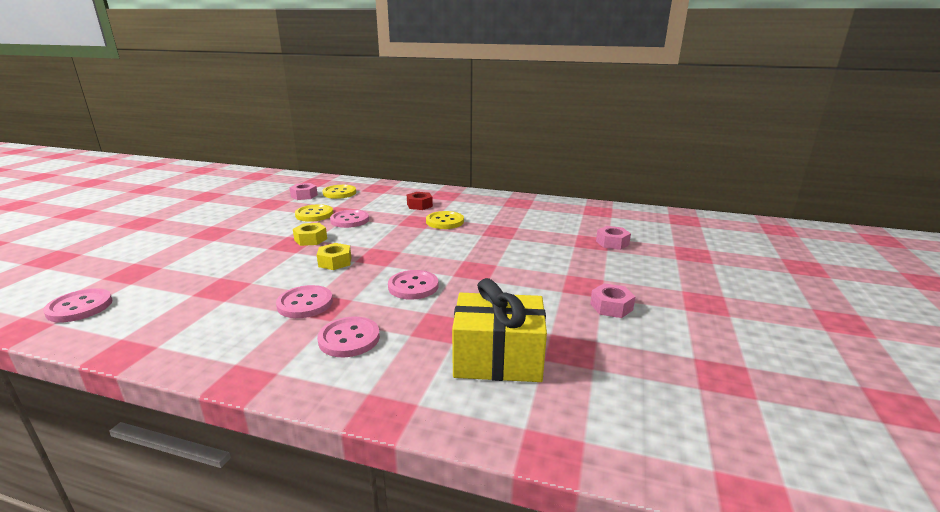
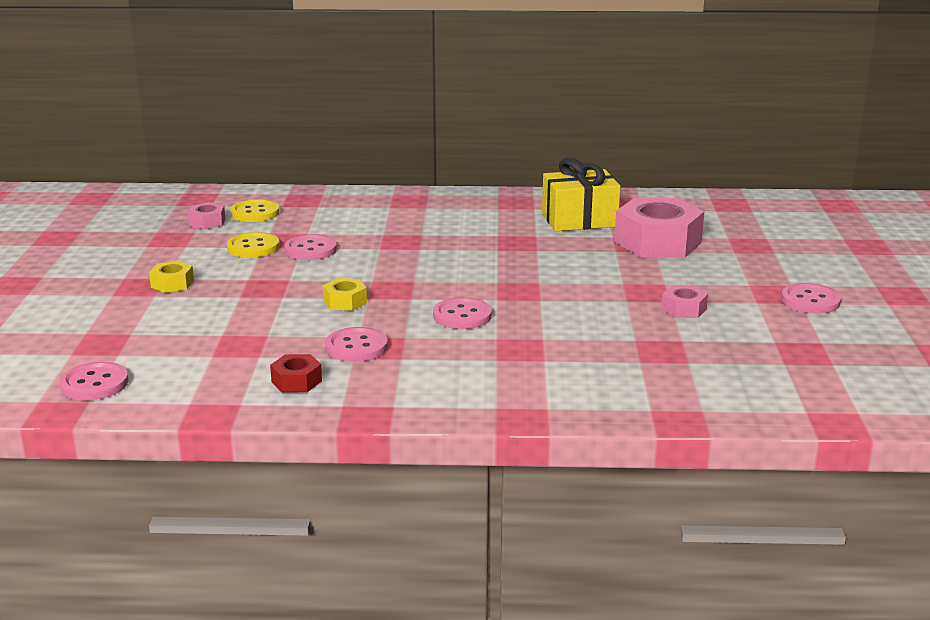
camera: 15 degrees left, 0 degrees up
(310, 239) = (285, 279): yellow nut -> yellow nut (172, 284)
(349, 339) = (437, 371): pink button -> pink button (810, 301)
(419, 205) = (386, 219): red nut -> red nut (296, 381)
(445, 221) = (438, 238): yellow button -> none
(498, 359) = (597, 367): yellow gift -> yellow gift (579, 220)
(612, 243) = (658, 242): pink nut -> pink nut, size x2.20

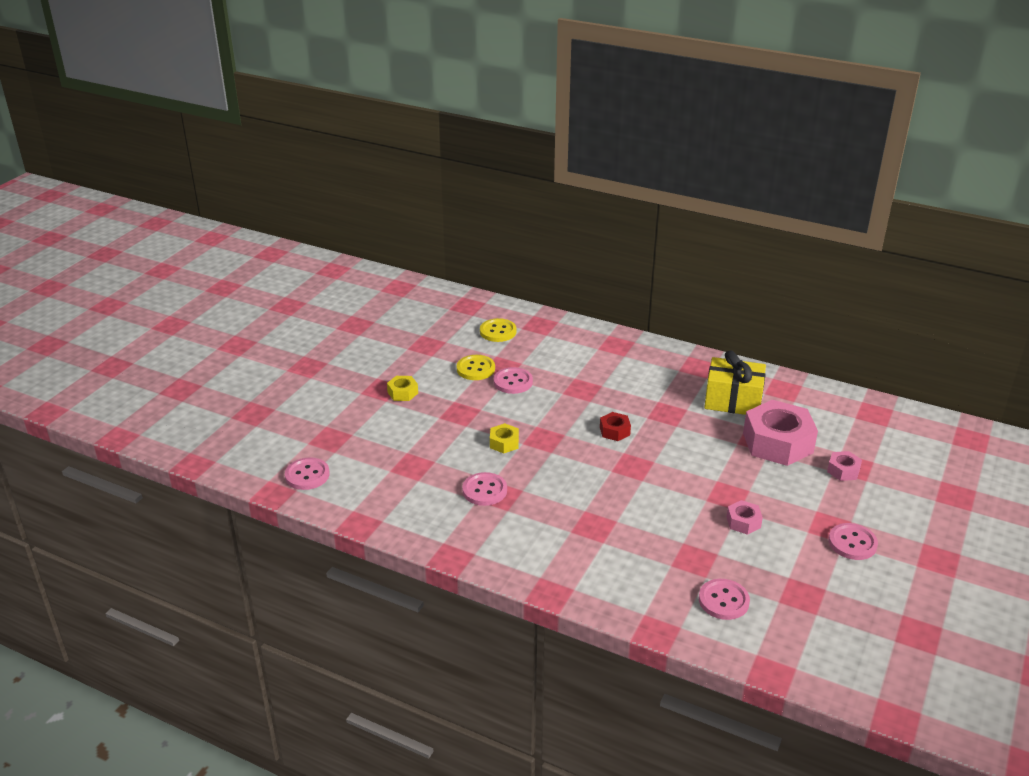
camera: 25 degrees right, 10 degrees up
(207, 222) = (460, 334): pink nut -> pink nut (843, 470)
(296, 381) = (427, 511): red nut -> red nut (614, 431)
(462, 316) = (575, 481): pink button -> pink button (723, 601)

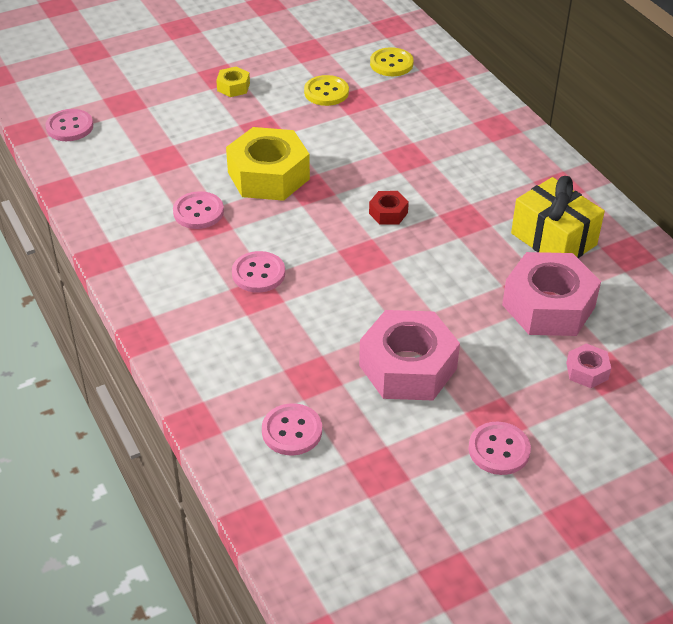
camera: 35 degrees right, 10 degrees up
(504, 443) = (268, 176): yellow nut -> yellow nut, size x2.20
(513, 382) = (346, 120): pink button -> pink button (258, 273)
(743, 522) = (407, 367): pink nut -> pink nut, size x2.20

